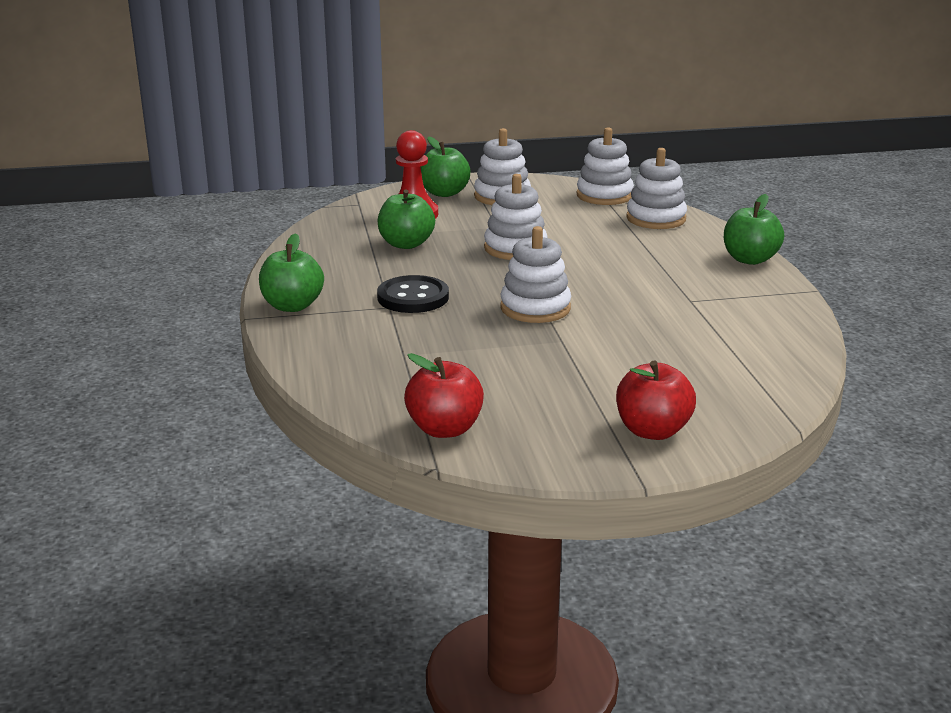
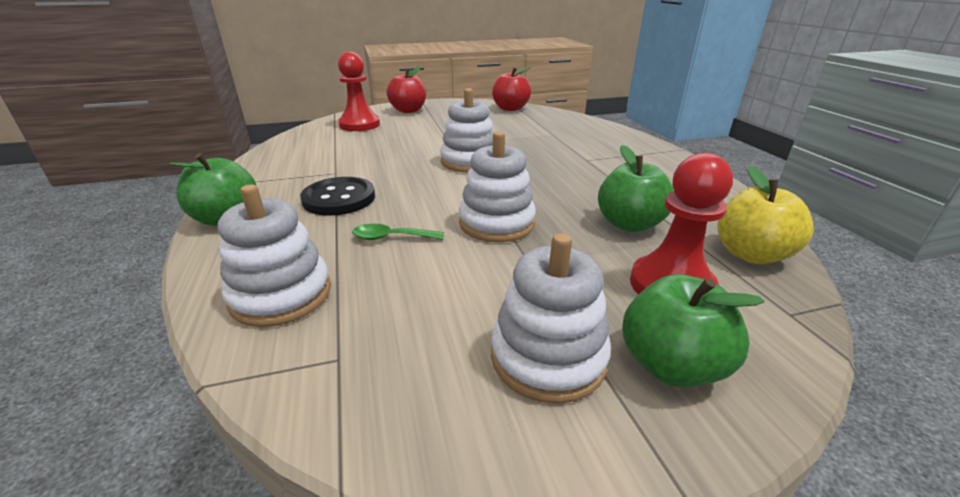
camera: 175 degrees right, 5 degrees up
(292, 306) = (662, 157): green apple -> none
(339, 225) = (750, 254): none -> yellow apple
(413, 297) = (573, 166): black button -> black button (339, 198)
(599, 242) = (391, 237): none -> green spoon
(604, 195) = (335, 375): white stacking toy -> none
(721, 388) = (359, 125): none -> red pawn

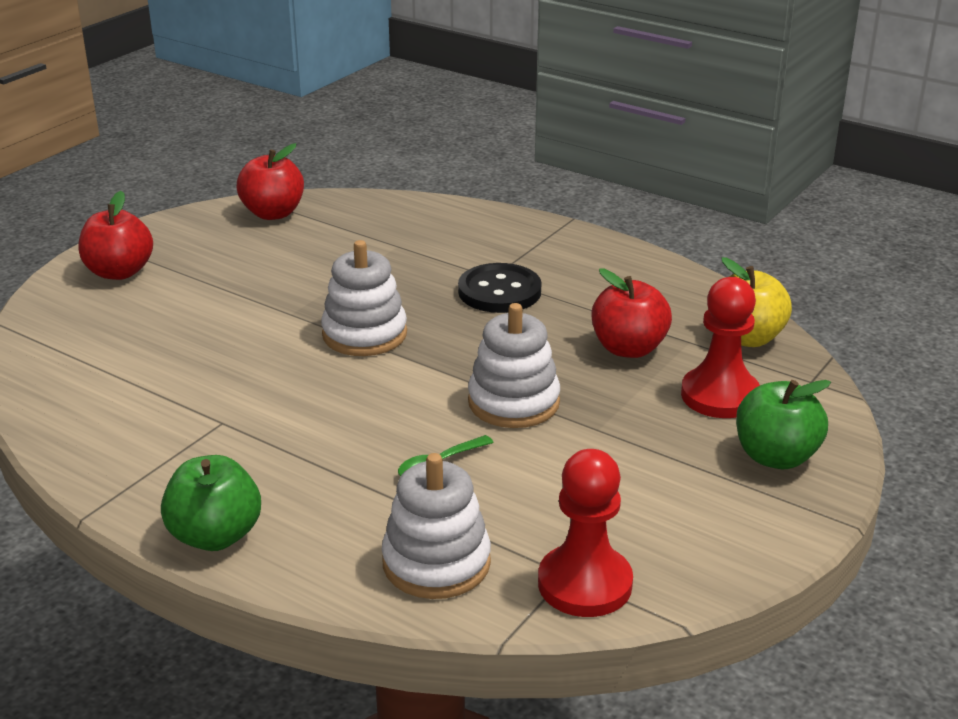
camera: 40 degrees left, 0 degrees up
(339, 198) = (300, 452): black button -> black button (499, 291)
(359, 125) = (94, 330): red pawn -> red pawn (585, 584)
(548, 357) = (701, 493): white stacking toy -> none
(629, 224) = (628, 348): green apple -> red apple

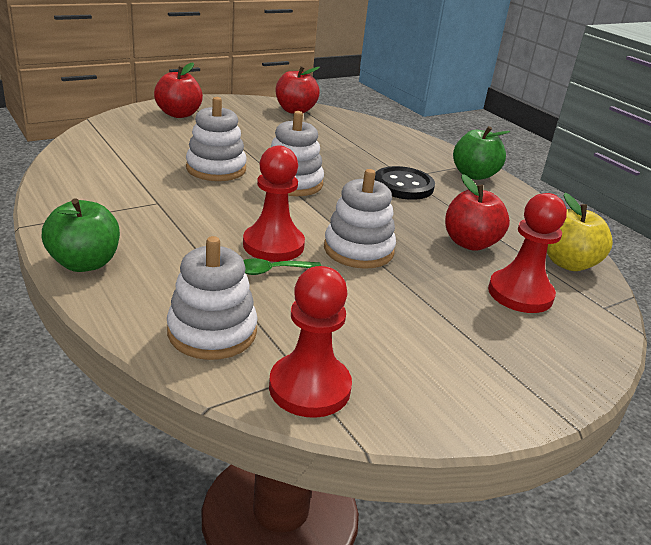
camera: 20 degrees right, 0 degrees up
(250, 345) = (216, 169): none -> white stacking toy
(413, 431) = (273, 245): none -> red pawn
(775, 457) = (538, 350): green apple -> green apple (474, 175)

